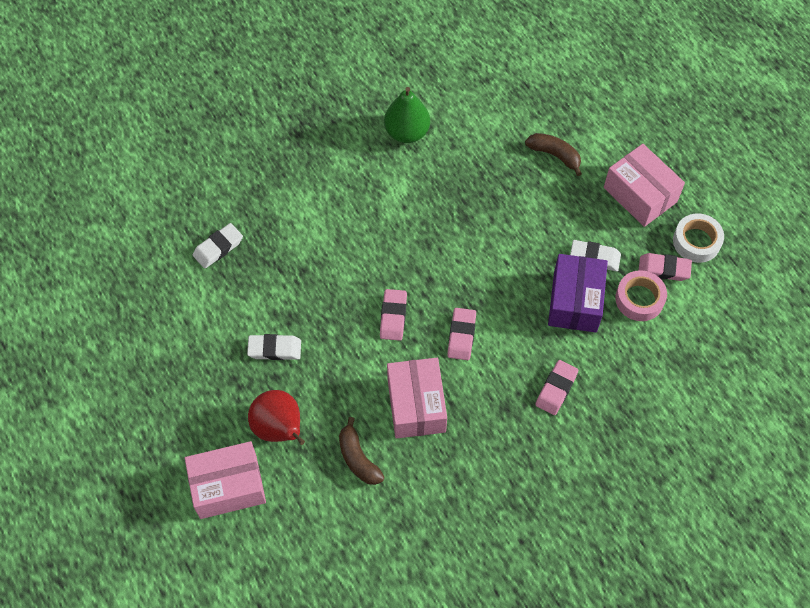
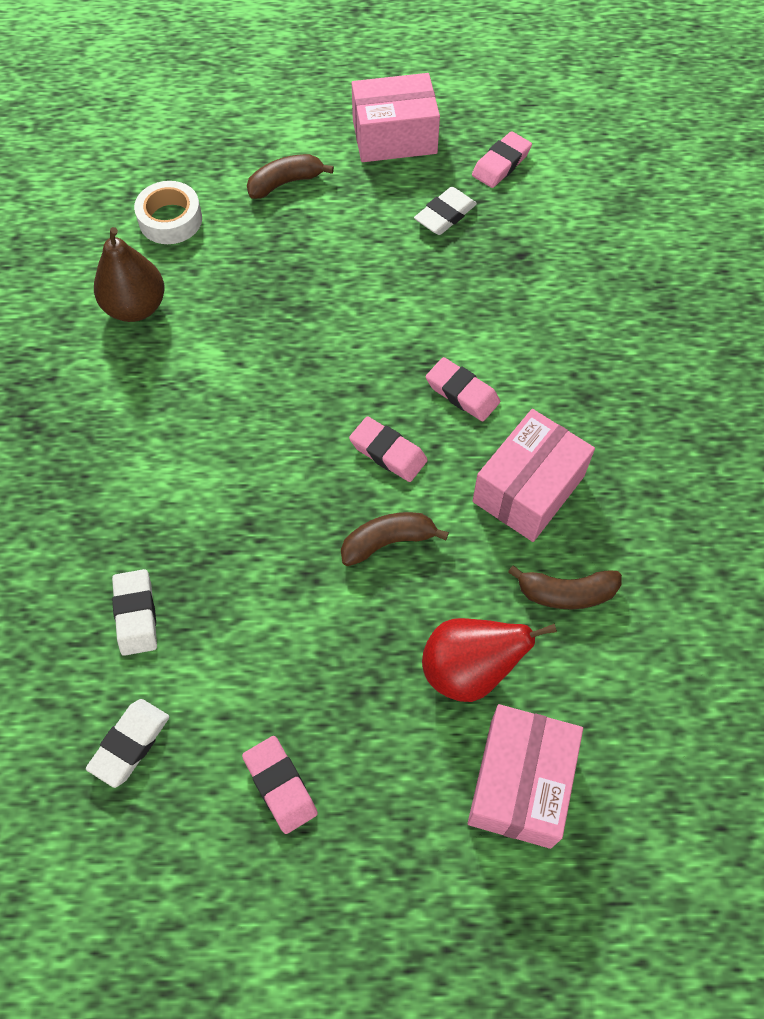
camera: 60 degrees left, 0 degrees up
(274, 349) = (345, 617): white eraser -> white eraser (130, 744)
(334, 347) = (388, 542): none -> brown banana
(407, 132) = (136, 307): green pear -> brown pear
(416, 405) = (528, 489): pink box -> pink box turned 75 degrees counterclockwise
(556, 389) = (590, 335): pink eraser -> pink eraser (280, 786)
(575, 301) = (489, 261): purple box -> none
(639, 299) = (524, 203): pink tape -> none
(696, 241) = (486, 121): white tape -> white tape (170, 219)

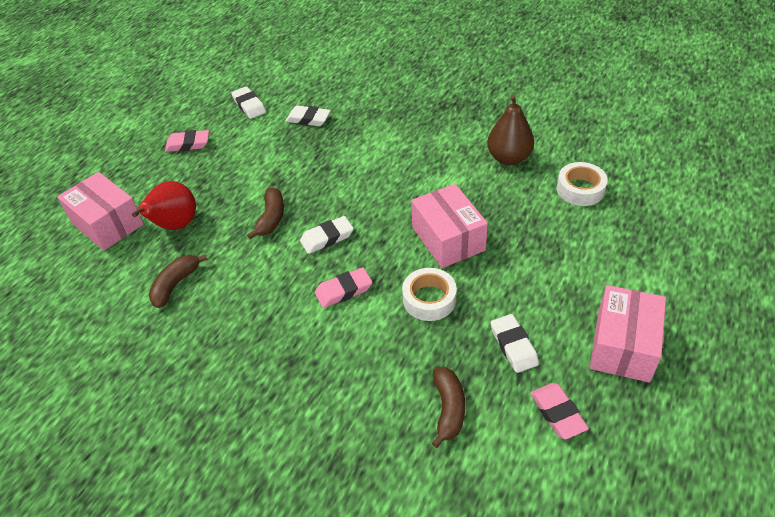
camera: 120 degrees right, 15 degrees down
(285, 183) = (593, 258): brown banana -> brown banana (448, 409)
(388, 452) = (327, 238): pink eraser -> white eraser
(426, 305) = (429, 299): none -> white tape
(528, 489) = (251, 296): pink box -> pink box (448, 238)

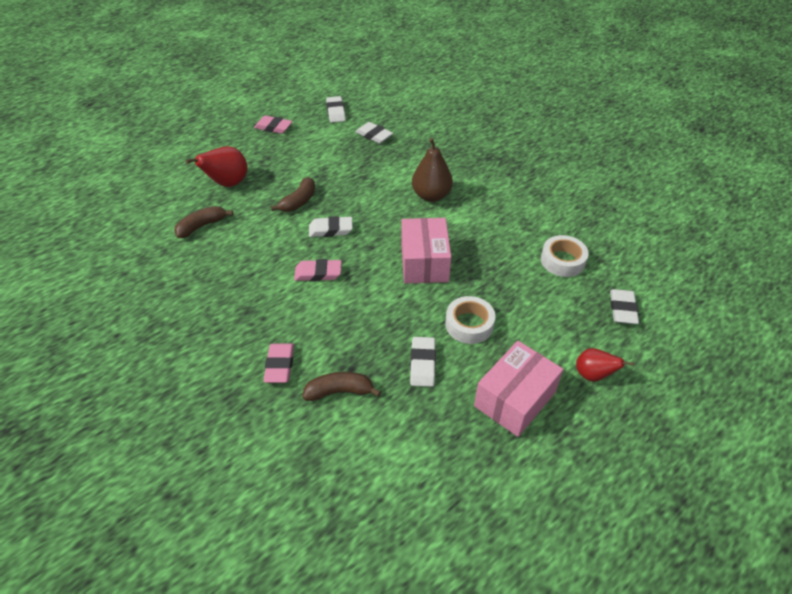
camera: 20 degrees right, 0 degrees up
(107, 223) = (183, 167): pink box -> none
(429, 299) = (379, 303): white tape -> white tape (469, 324)
(448, 409) = (339, 391): brown banana -> brown banana turned 120 degrees counterclockwise
(509, 158) = (517, 215): brown pear -> brown pear (431, 196)
(557, 413) = (424, 429): pink eraser -> pink eraser (280, 365)
(663, 218) = (622, 309): none -> white eraser
(677, 293) = (593, 375): none -> red pear

